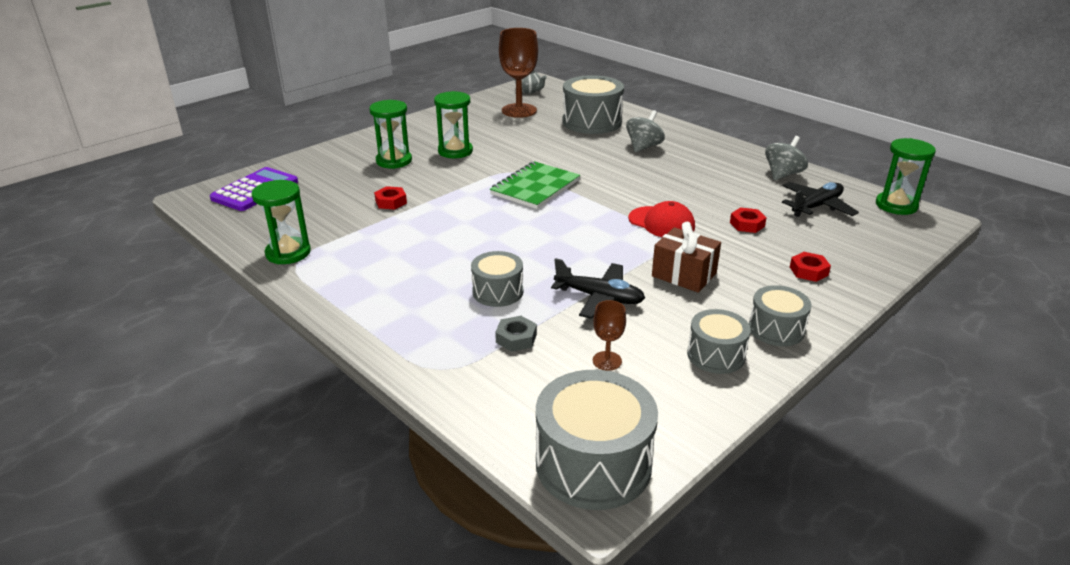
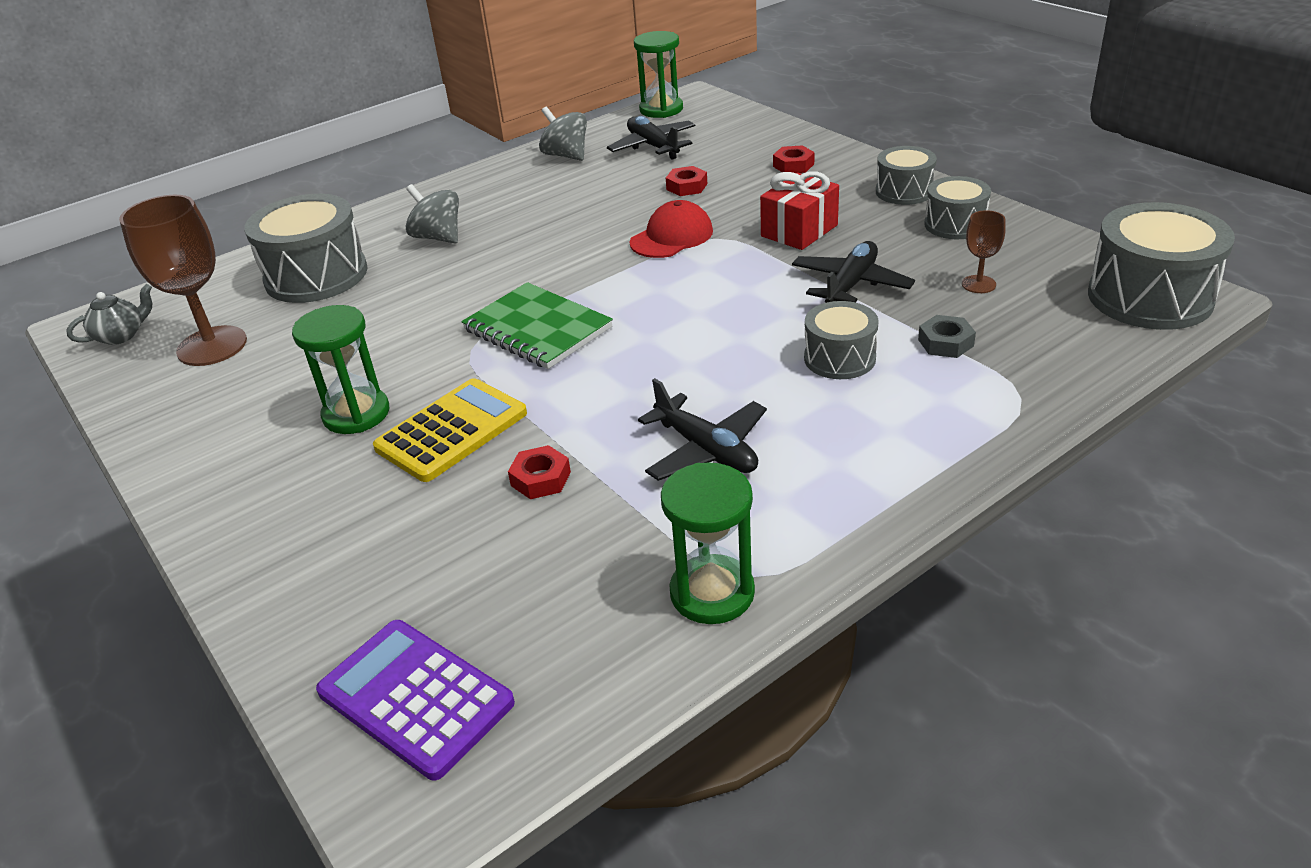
camera: 80 degrees left, 5 degrees up
(394, 161) = (361, 489): green hourglass -> none
(405, 246) = (706, 450): none -> black plane
(436, 175) = (452, 431): none -> yellow calculator
(684, 275) = (799, 231): brown gift -> red gift

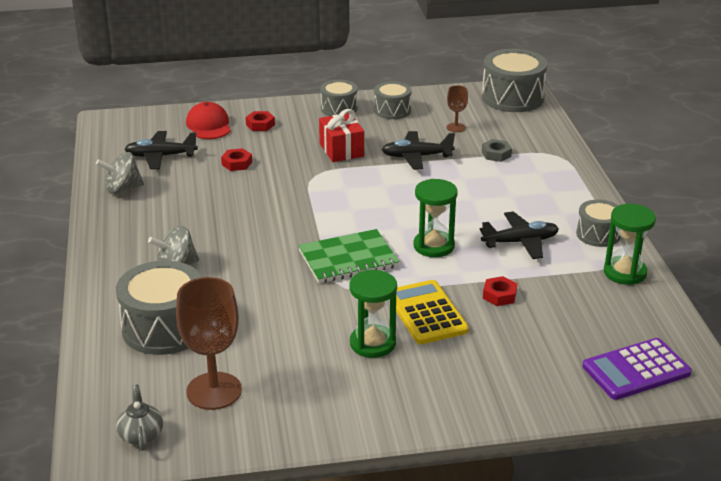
camera: 65 degrees left, 5 degrees down
(661, 109) = (106, 137): green hourglass -> green hourglass (433, 246)
(672, 237) = (295, 187): red cap -> red cap (208, 125)
(839, 358) = (480, 183): grey drum -> grey drum (598, 234)
(850, 285) = (416, 157): black plane -> black plane turned 60 degrees counterclockwise

